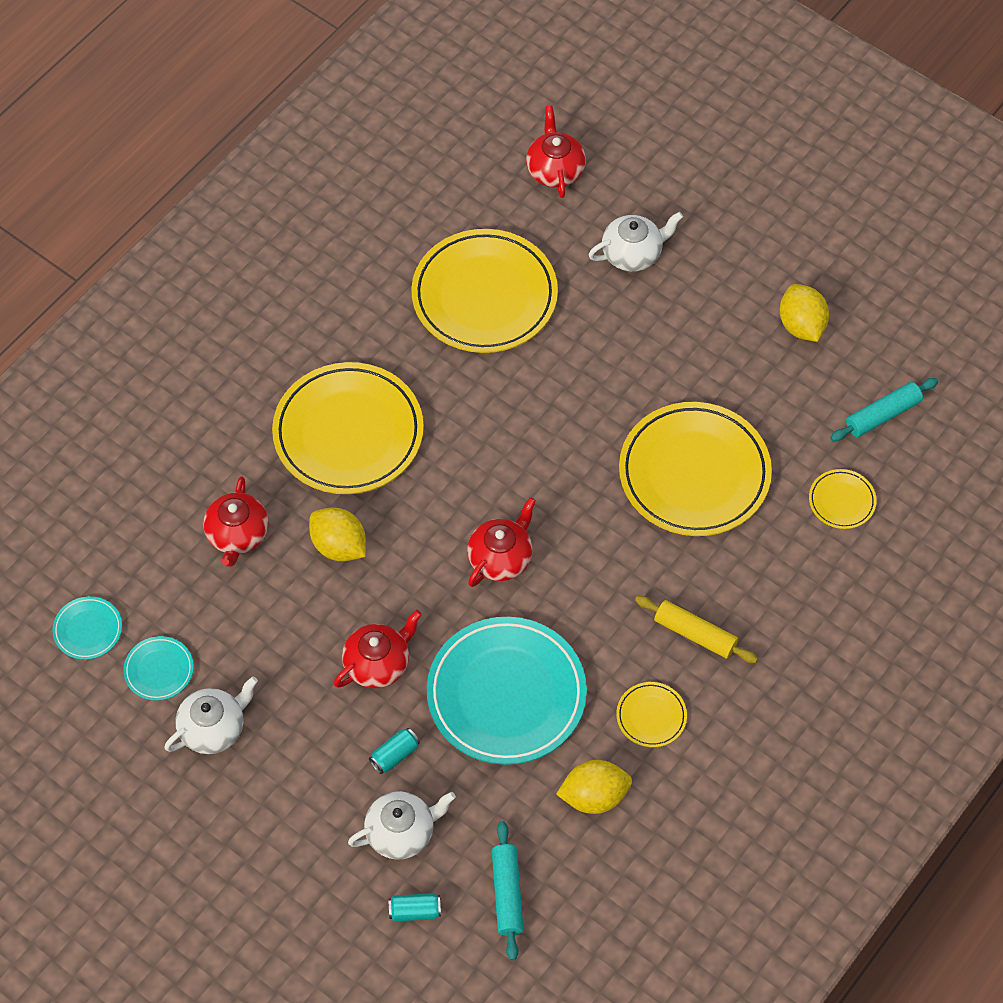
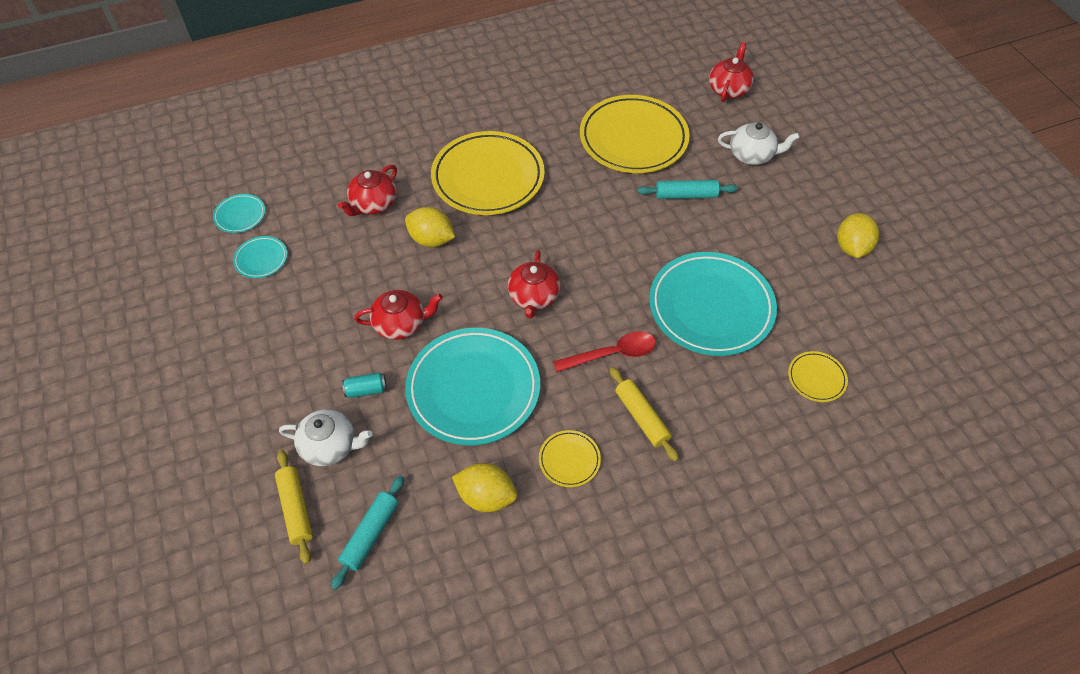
camera: 30 degrees right, 5 degrees down
(213, 728) = (264, 311): white teapot -> none
(339, 546) = (431, 240): yellow lemon -> yellow lemon turned 45 degrees counterclockwise
(415, 911) = (296, 509): turquoise can -> yellow rolling pin
(501, 558) = (534, 297): red teapot -> red teapot turned 120 degrees clockwise
(624, 580) = (612, 354): none -> red spoon
(694, 473) = (711, 307): yellow plate -> turquoise plate
(882, 415) = (884, 333): turquoise rolling pin -> turquoise rolling pin (686, 195)

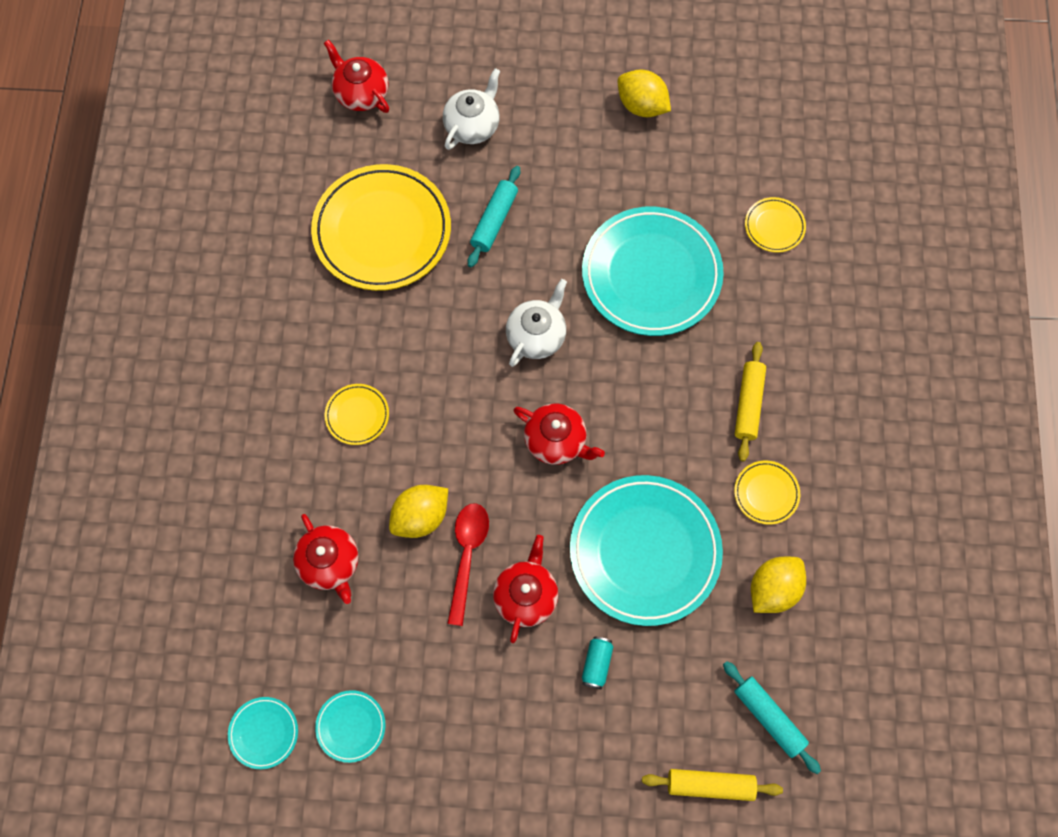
camera: 65 degrees left, 15 degrees up
(330, 446) = (650, 725): white teapot -> white teapot (536, 335)
(488, 177) = (357, 415): yellow plate -> yellow plate, size x0.44
(612, 354) = (664, 396): red spoon -> red spoon (467, 555)
(642, 417) = (748, 404): yellow rolling pin -> yellow rolling pin turned 75 degrees counterclockwise

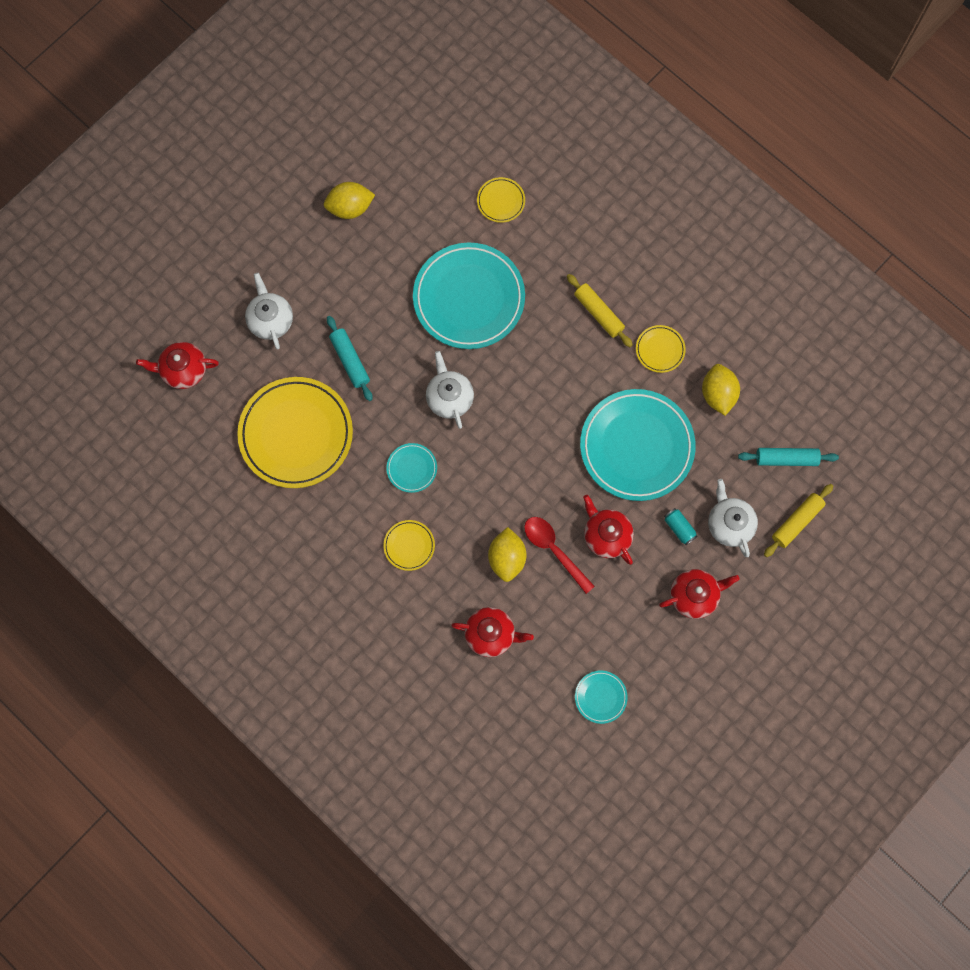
camera: 50 degrees left, 5 degrees up
(264, 733) = (563, 751): turquoise plate -> turquoise plate (412, 468)
(556, 440) = (526, 441): red teapot -> red teapot (694, 595)
(645, 713) = (729, 524): none -> white teapot

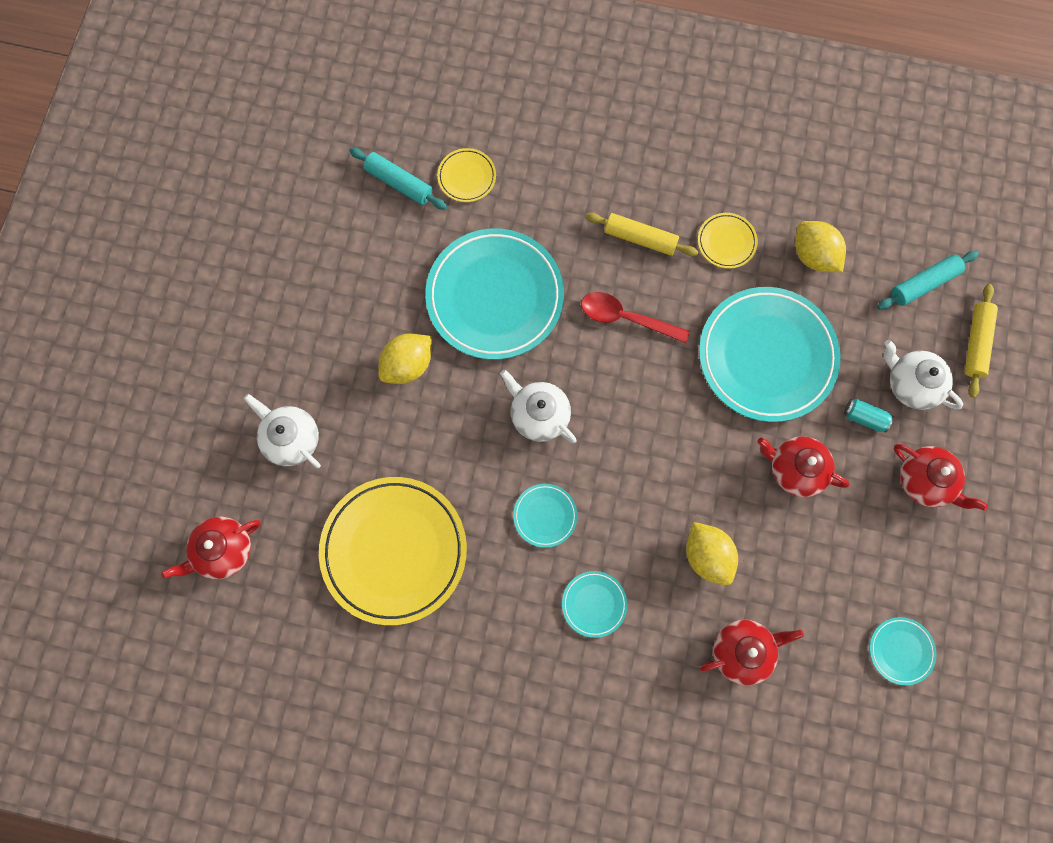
camera: 30 degrees left, 0 degrees up
(350, 208) = (308, 269): yellow lemon -> yellow lemon (408, 365)
(350, 360) = (406, 435): turquoise rolling pin -> turquoise rolling pin (399, 183)
(409, 546) = (594, 604): yellow plate -> turquoise plate
(554, 550) = (751, 517): red spoon -> red spoon (626, 318)
(694, 595) = (925, 481): red teapot -> red teapot turned 90 degrees clockwise

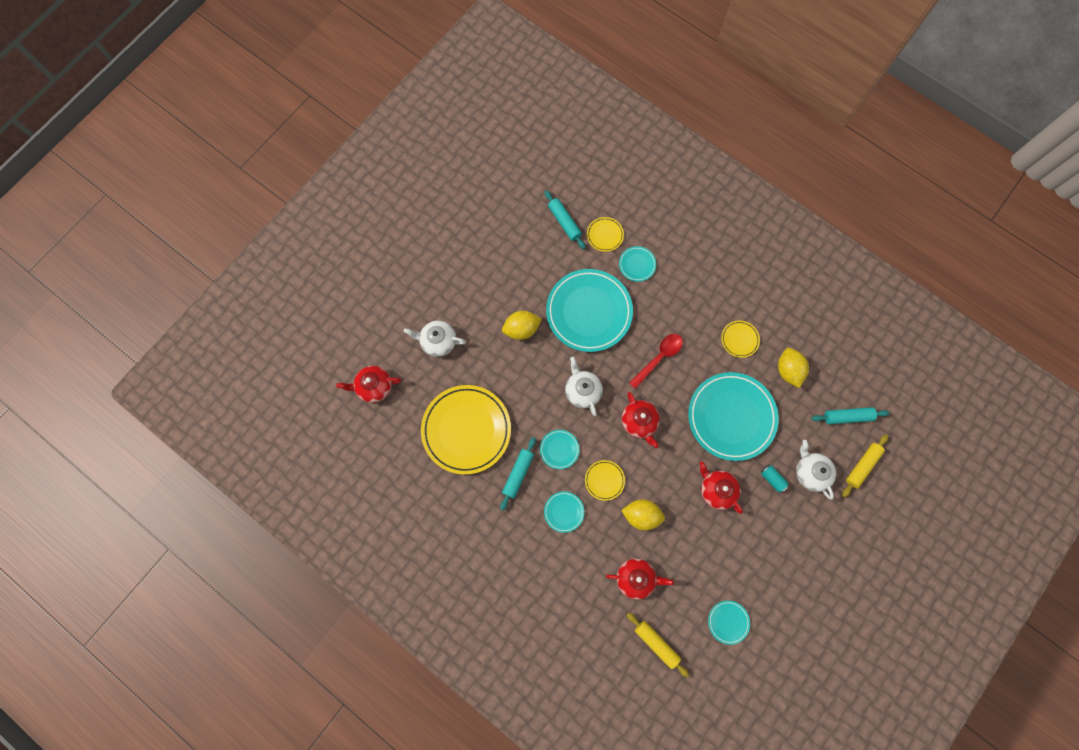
camera: 25 degrees right, 0 degrees up
(291, 439) = (438, 341): white teapot -> white teapot turned 60 degrees counterclockwise
(501, 580) = (518, 474): none -> turquoise rolling pin
(532, 199) = (637, 264): none -> turquoise plate
(626, 318) = (659, 358): red spoon -> red spoon turned 90 degrees clockwise
(631, 530) = (604, 480): none -> yellow plate
(640, 238) = (689, 315): yellow rolling pin -> yellow rolling pin (656, 643)
(707, 555) = (641, 515): yellow lemon -> yellow lemon turned 75 degrees counterclockwise
(925, 481) = (791, 532): red teapot -> red teapot (639, 422)

